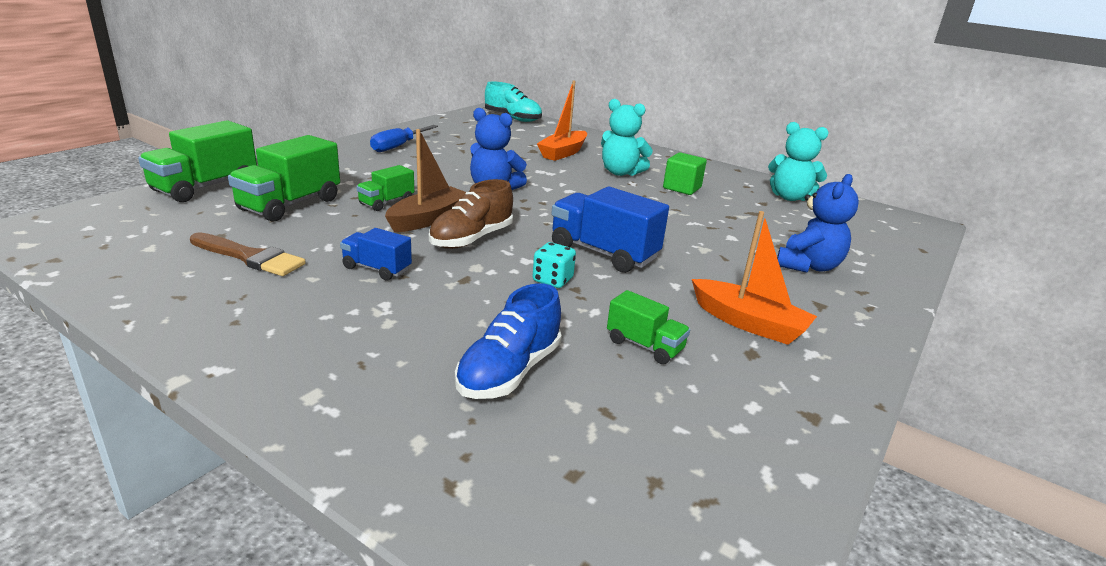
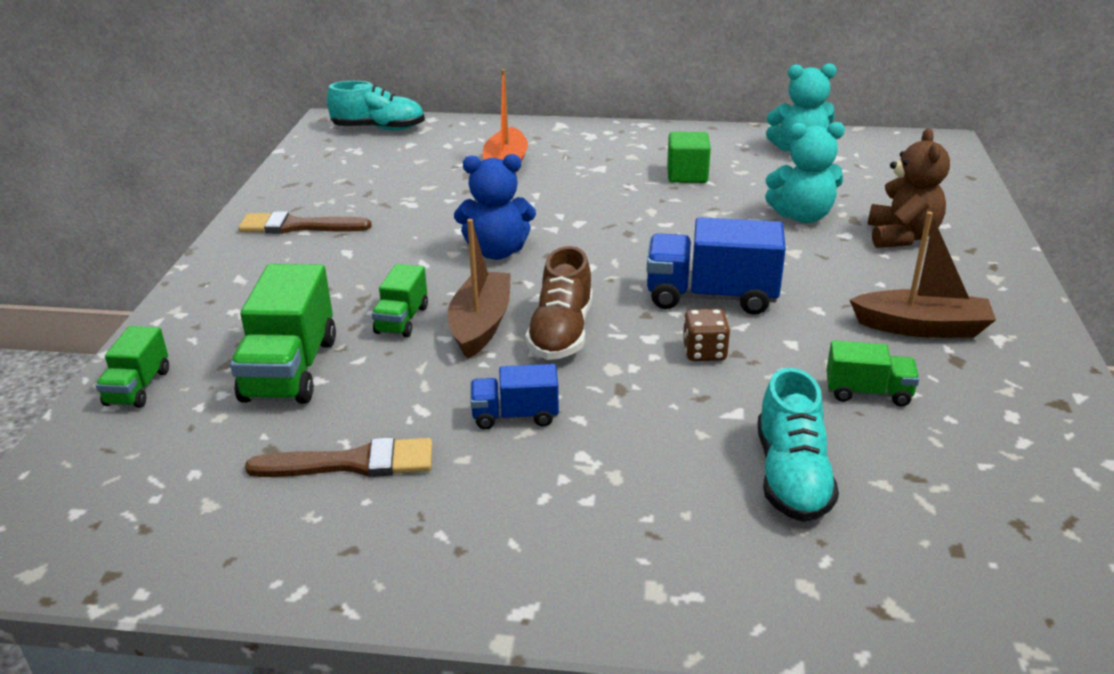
camera: 25 degrees left, 5 degrees up
(205, 187) = (138, 387): green truck -> green truck, size x0.56
(398, 146) = (297, 226): blue screwdriver -> brown brush
(509, 371) = (791, 476): blue shoe -> turquoise shoe
(552, 280) = (704, 352): turquoise dice -> brown dice
(620, 172) = (601, 175): turquoise teddy bear -> turquoise teddy bear (802, 216)
(748, 323) = (921, 327): orange boat -> brown boat
(808, 266) = (901, 237): blue teddy bear -> brown teddy bear

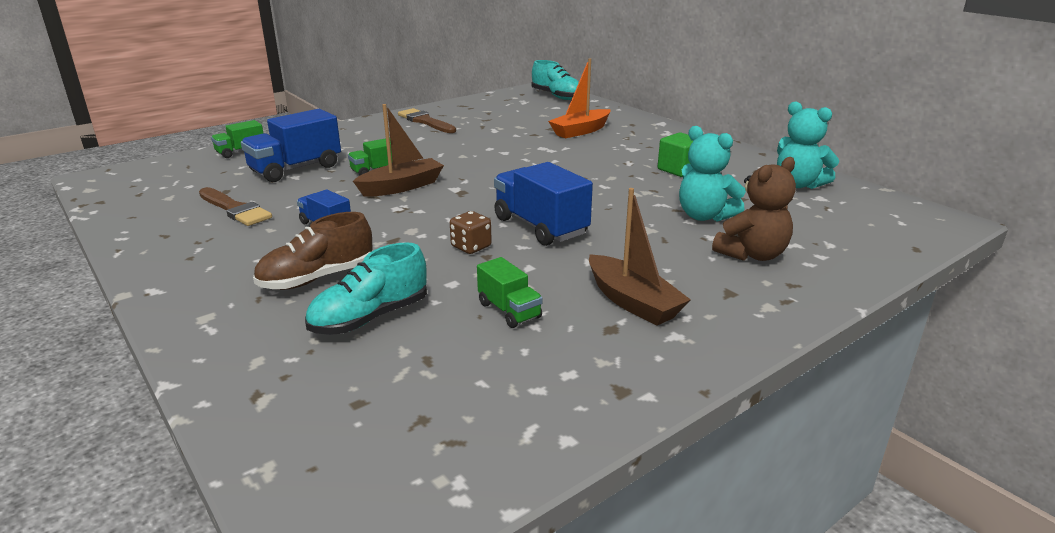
camera: 45 degrees right, 5 degrees down
(290, 370) = (296, 169): green truck -> blue truck
(496, 252) = (483, 163): blue teddy bear -> none
(561, 333) = (426, 206): brown shoe -> brown shoe (317, 278)

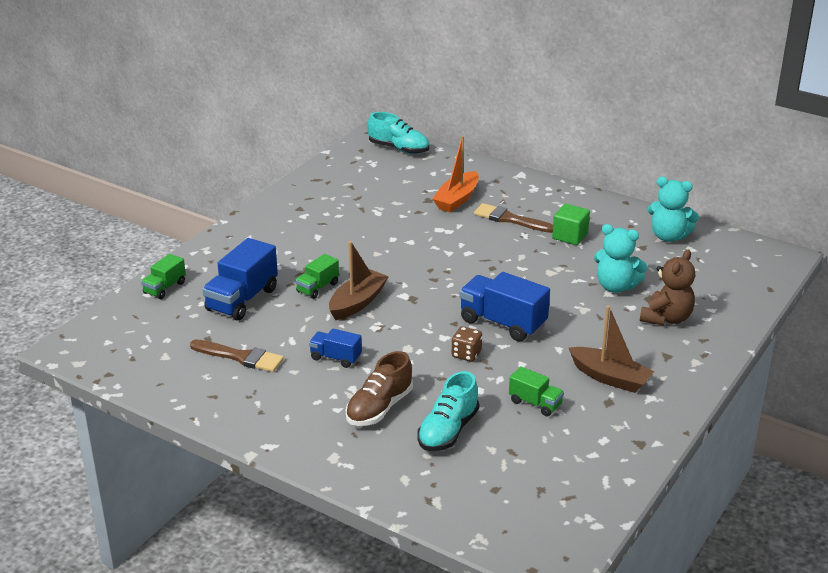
camera: 20 degrees left, 5 degrees up
(425, 121) = (301, 211): brown brush -> brown brush (510, 219)

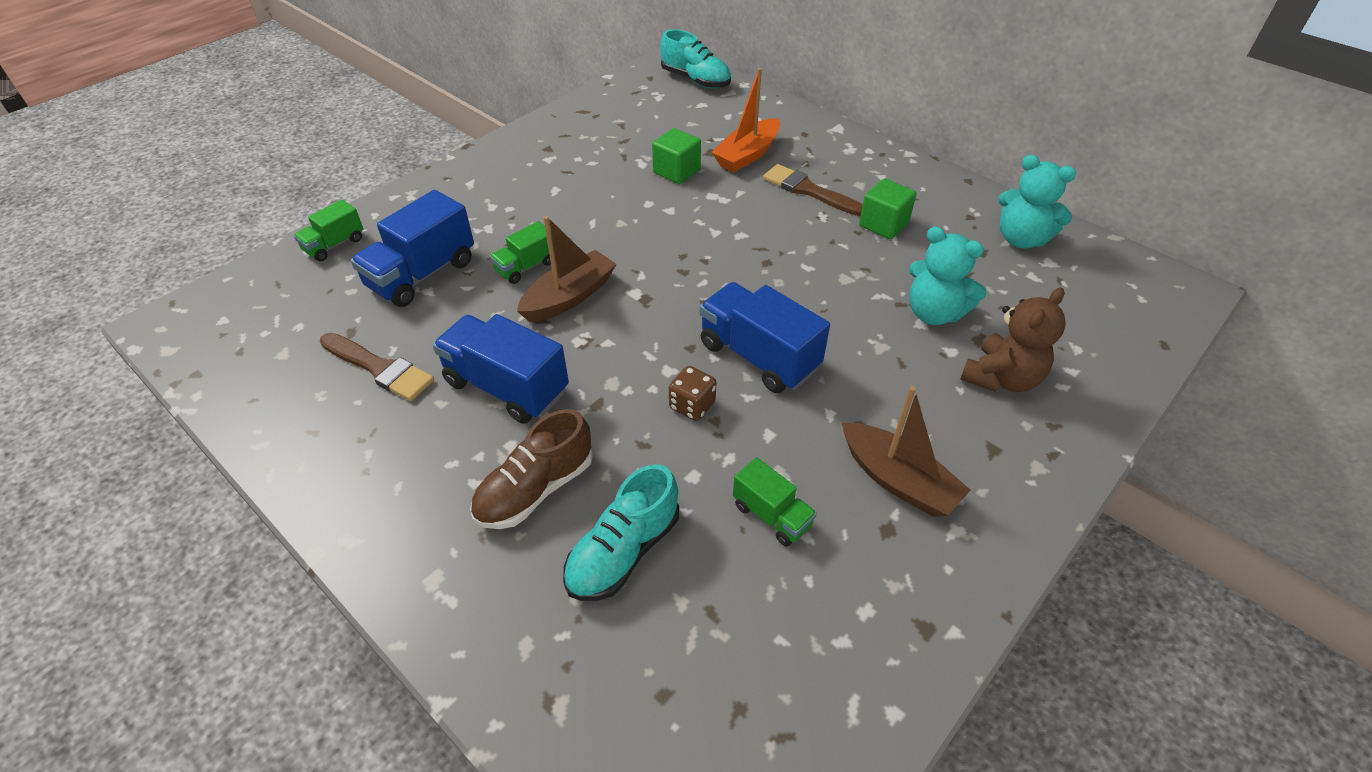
camera: 10 degrees right, 15 degrees up
(335, 358) = (506, 387): blue truck -> blue truck, size x1.78
(406, 215) = (676, 171): none -> green cube

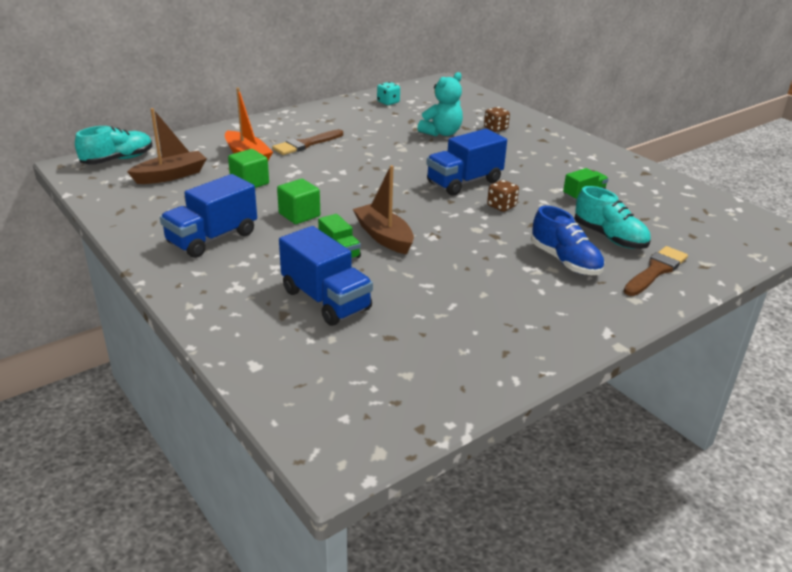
camera: 80 degrees left, 15 degrees down
(334, 245) = (253, 350): green truck -> none
(380, 368) = (440, 321): brown brush -> brown brush (656, 270)
(506, 387) = (473, 267): blue truck -> blue truck (212, 238)
(535, 489) = (565, 261): brown shoe -> blue shoe
(883, 224) = (355, 130): green cube -> green cube (299, 215)
(898, 480) = (561, 163): brown boat -> brown boat (171, 175)
(1001, 378) = (495, 128): brown teddy bear -> brown dice
(1021, 239) = (388, 102): turquoise teddy bear -> turquoise dice

